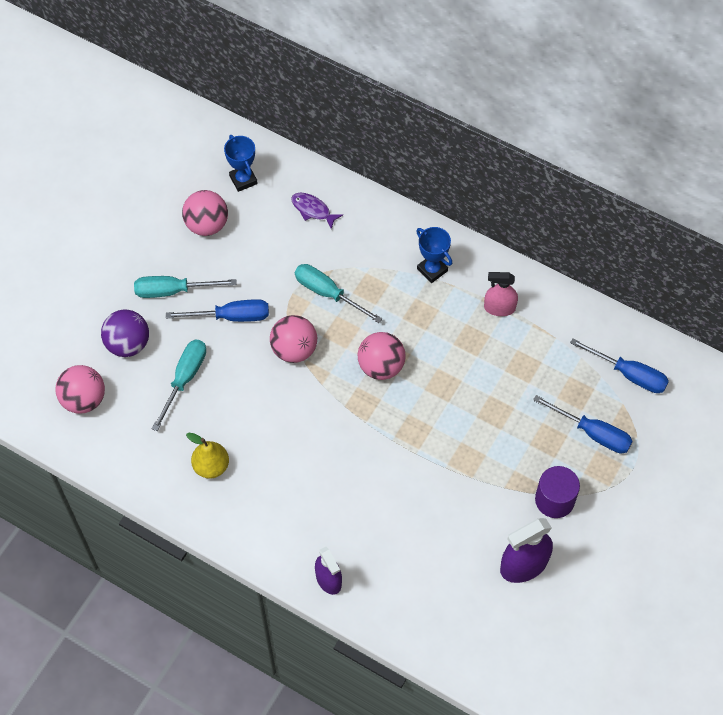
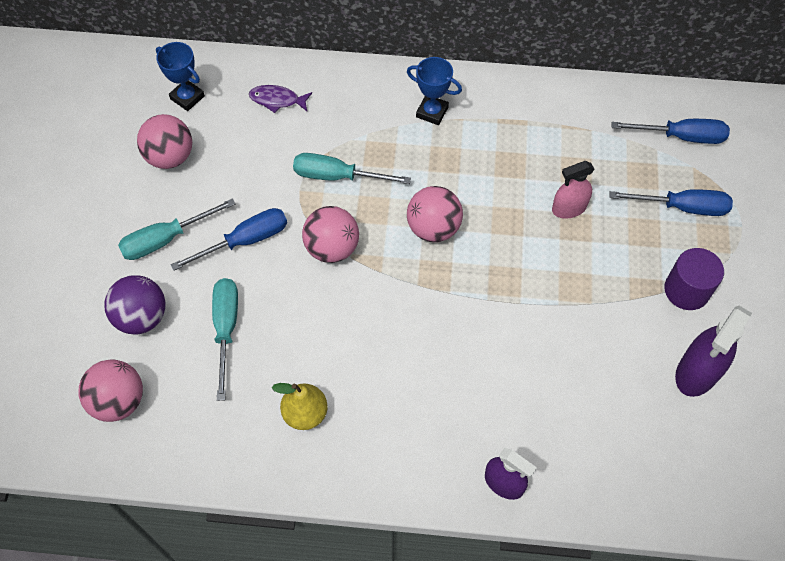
camera: 25 degrees left, 0 degrees up
(499, 308) = (520, 123): pink spray bottle -> pink spray bottle (569, 208)

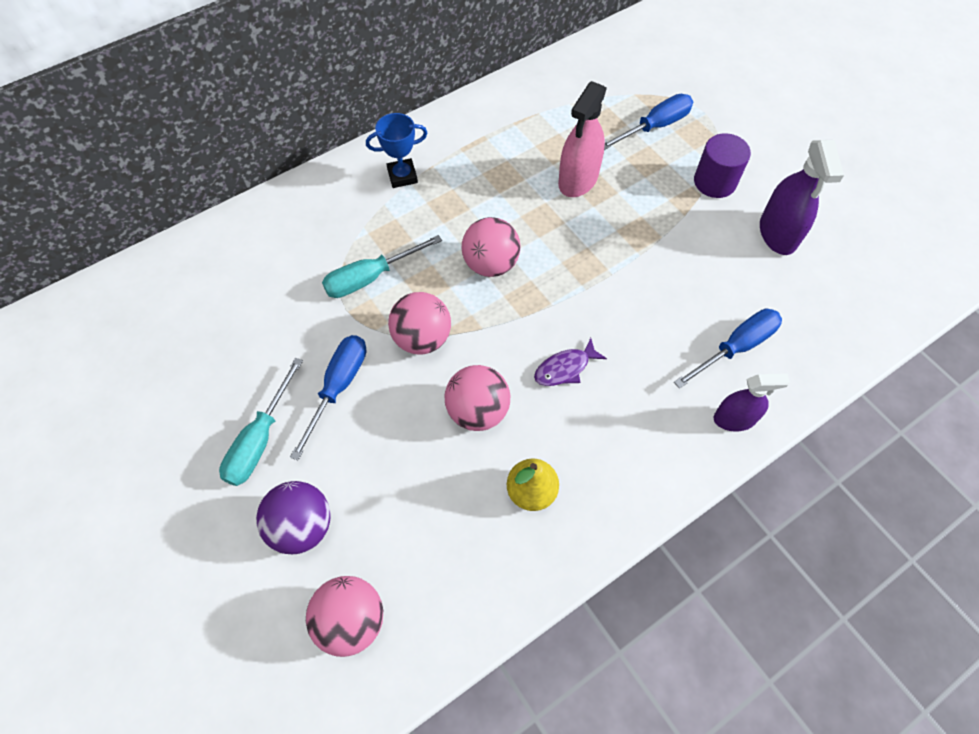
camera: 40 degrees left, 0 degrees up
(170, 157) = (195, 365): pink ball -> pink ball (478, 411)
(187, 97) = (164, 302): blue trophy -> none
(226, 329) = (393, 475): turquoise screwdriver -> none
(277, 100) = (255, 250): purple fish -> purple fish (565, 368)
(569, 208) = (578, 179): pink spray bottle -> pink spray bottle, size x1.51
(681, 136) = (605, 78): blue screwdriver -> blue screwdriver (735, 347)

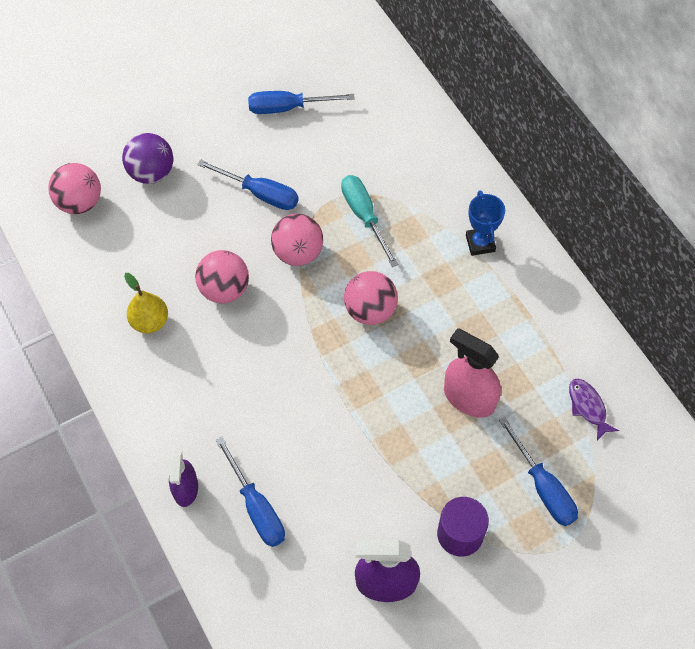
camera: 95 degrees right, 0 degrees up
(206, 369) = (288, 108): none -> blue screwdriver
(260, 439) = (223, 145): turquoise screwdriver -> none
(565, 368) = (254, 359): purple fish -> purple fish (588, 407)

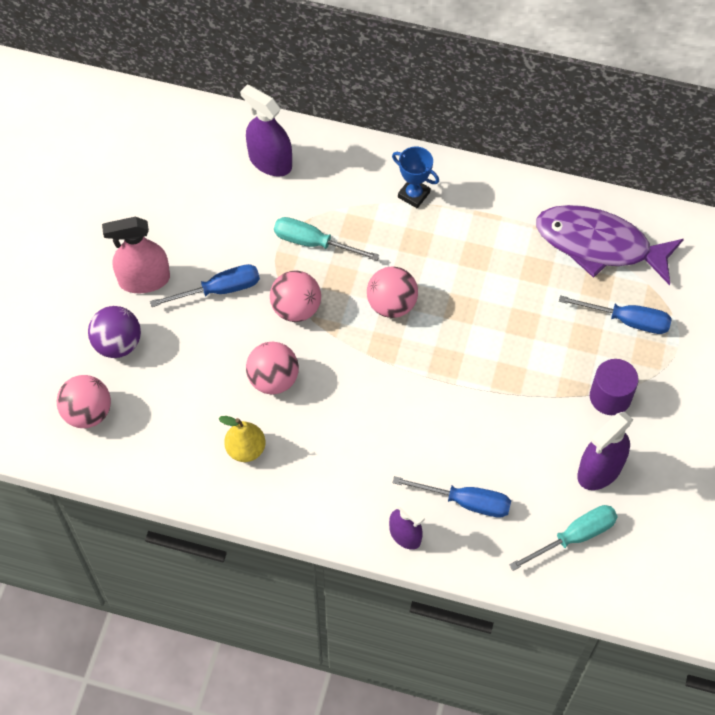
camera: 45 degrees left, 0 degrees up
(288, 108) = (167, 210): blue screwdriver -> none
(306, 615) = (574, 537): none -> turquoise screwdriver
(400, 132) = (270, 161): none -> purple spray bottle
(469, 398) = (521, 305): pink spray bottle -> pink spray bottle (144, 280)
(588, 407) = (599, 245): purple fish -> purple fish, size x2.39

